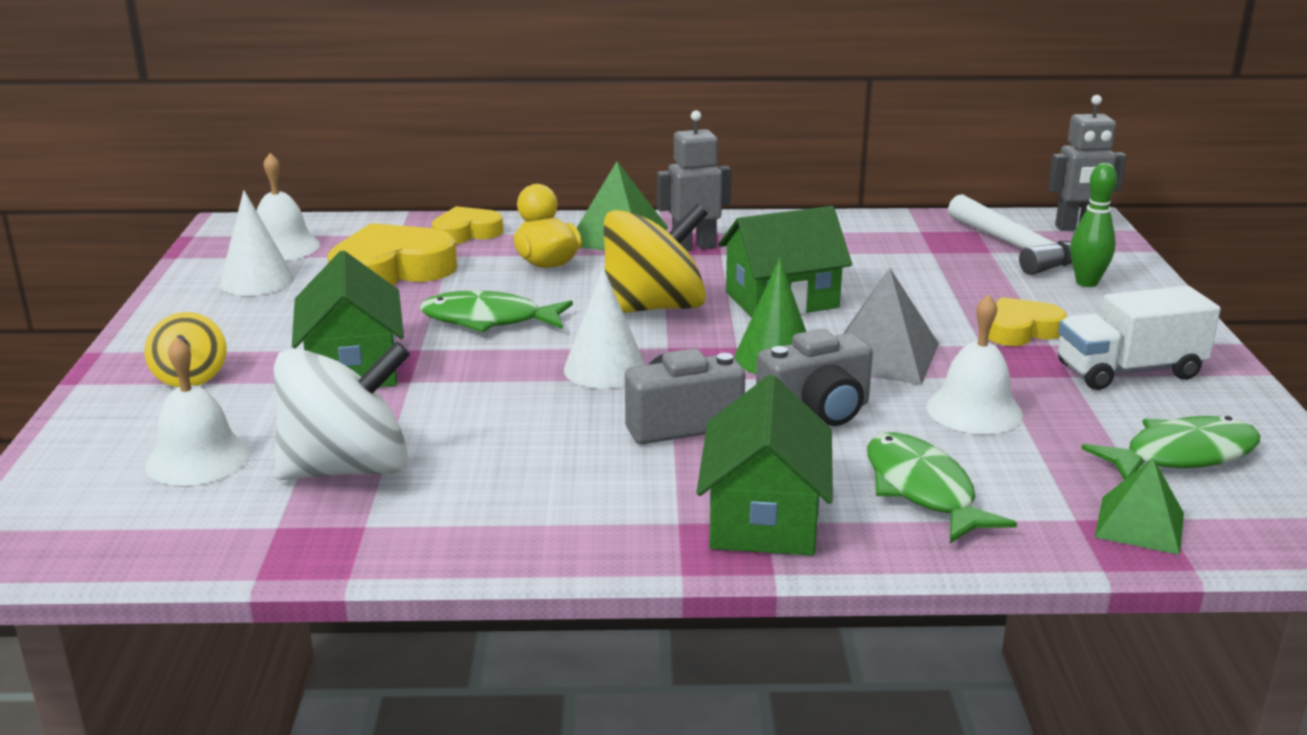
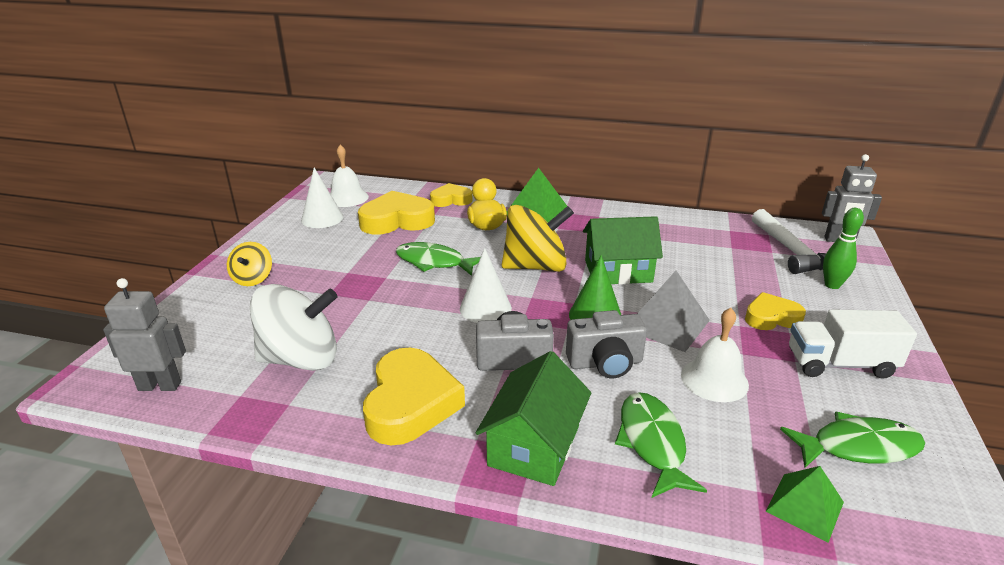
camera: 15 degrees right, 5 degrees up
(198, 458) = (225, 337): white bell -> none
(353, 367) = (342, 285): green house -> none
(557, 497) = (410, 403): none -> yellow heart
(693, 247) = (579, 225): grey robot -> grey robot (160, 386)

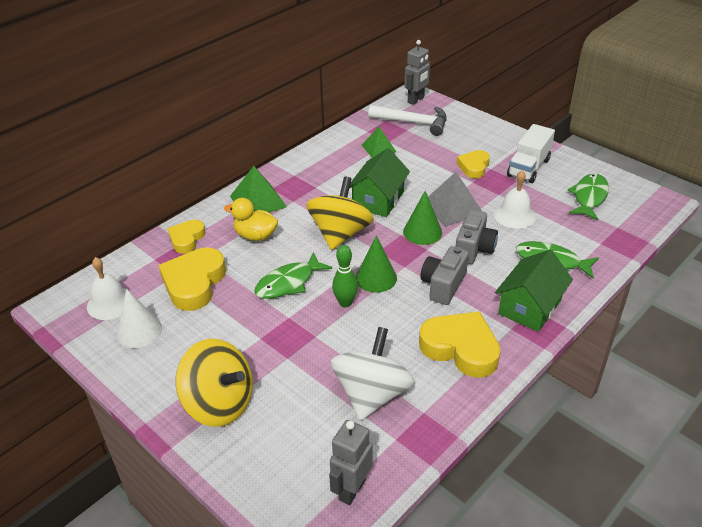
camera: 60 degrees left, 10 degrees up
(253, 279) = (219, 403): yellow spinning top -> yellow spinning top, size x1.88
(485, 308) = (376, 278): white cone -> green cone
(534, 445) = (530, 307): green house -> green house turned 75 degrees clockwise
(804, 506) = (617, 234): green pyramid -> green pyramid (378, 148)
(832, 285) = (459, 129): green bowling pin -> green bowling pin (345, 303)

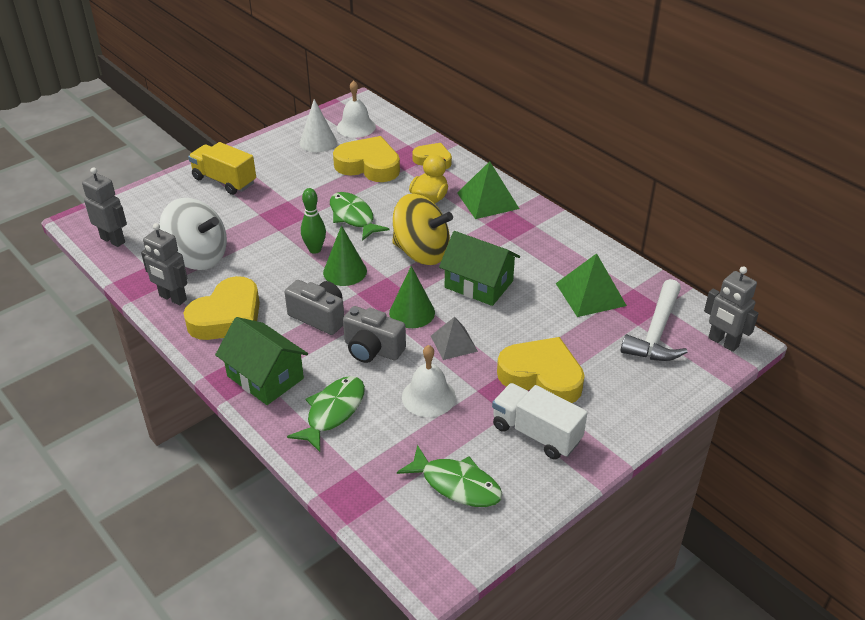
camera: 95 degrees right, 0 degrees up
(219, 403) = (224, 181): yellow spinning top -> yellow truck
(378, 148) = (590, 294): green pyramid -> green pyramid, size x1.53
(445, 399) = (172, 298): none -> grey robot
(452, 207) = (454, 343): grey pyramid -> grey pyramid, size x0.66
(474, 167) = (541, 376): yellow heart -> yellow heart, size x1.67

